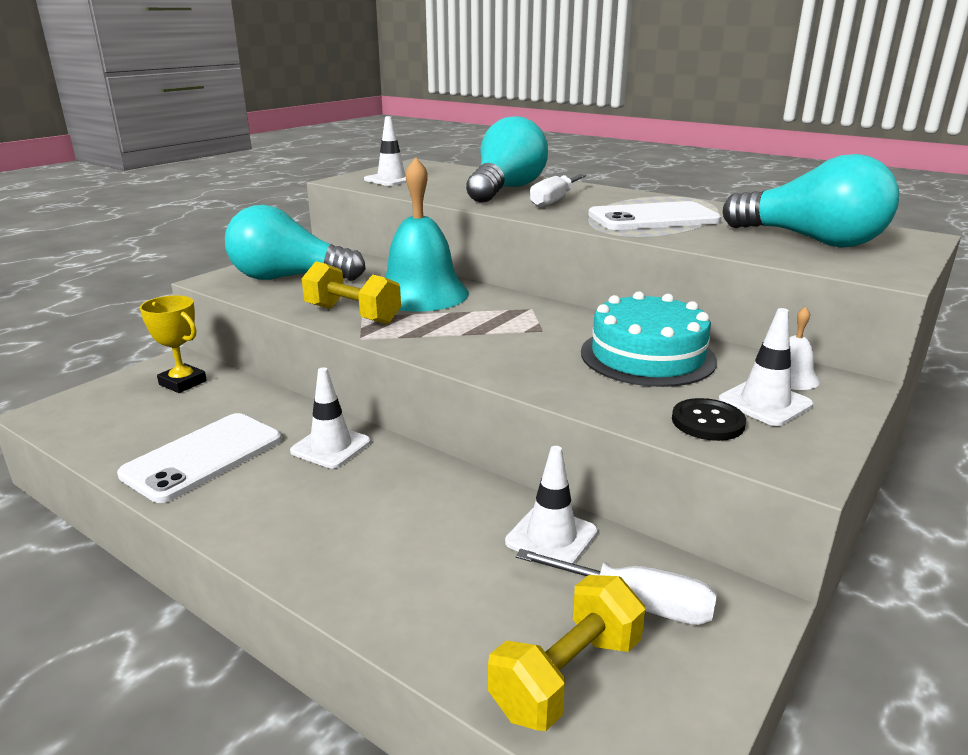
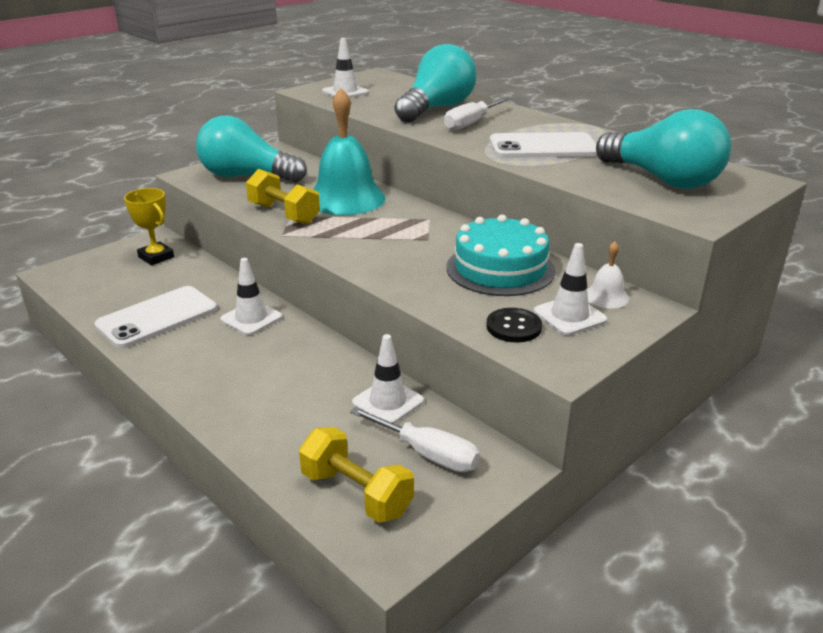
camera: 10 degrees right, 5 degrees up
(567, 676) = (356, 493): yellow dumbbell -> yellow dumbbell turned 75 degrees clockwise

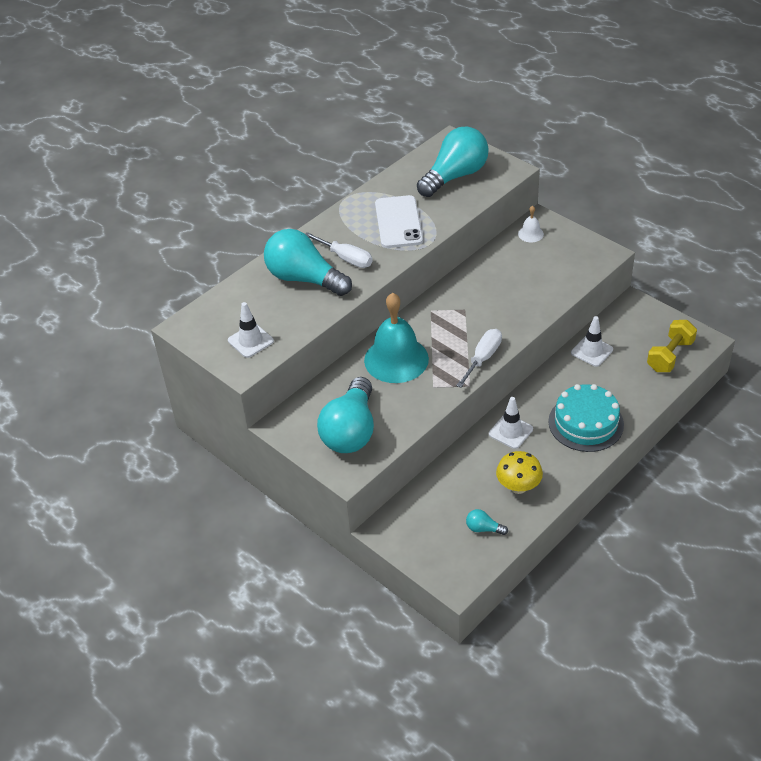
camera: 90 degrees left, 15 degrees up
(112, 291) = (483, 528): none -> turquoise light bulb
(156, 257) = (419, 517): yellow trophy -> none
(157, 317) = (518, 487): white phone -> yellow mushroom
(284, 214) = (431, 391): yellow dumbbell -> none
(427, 454) = (633, 332): white screwdriver -> white screwdriver (483, 358)
(500, 269) = (503, 275): turquoise cake -> turquoise cake (586, 423)
(513, 327) = (573, 269): black button -> none
(569, 316) = (556, 248): white traffic cone -> none

